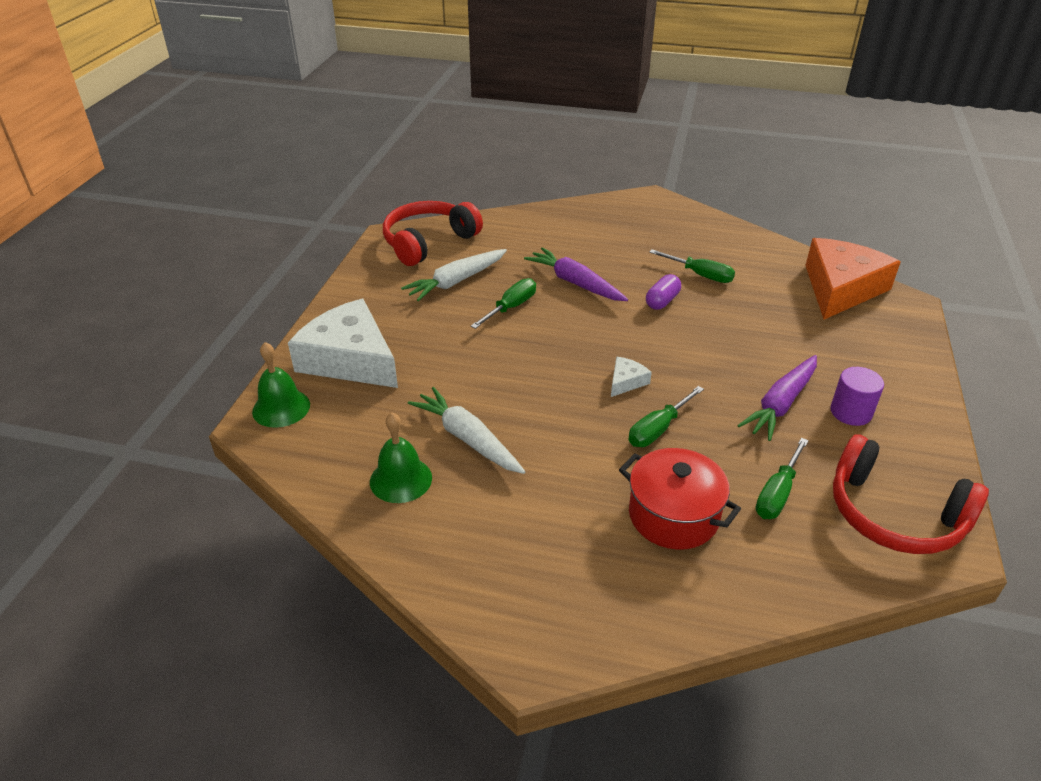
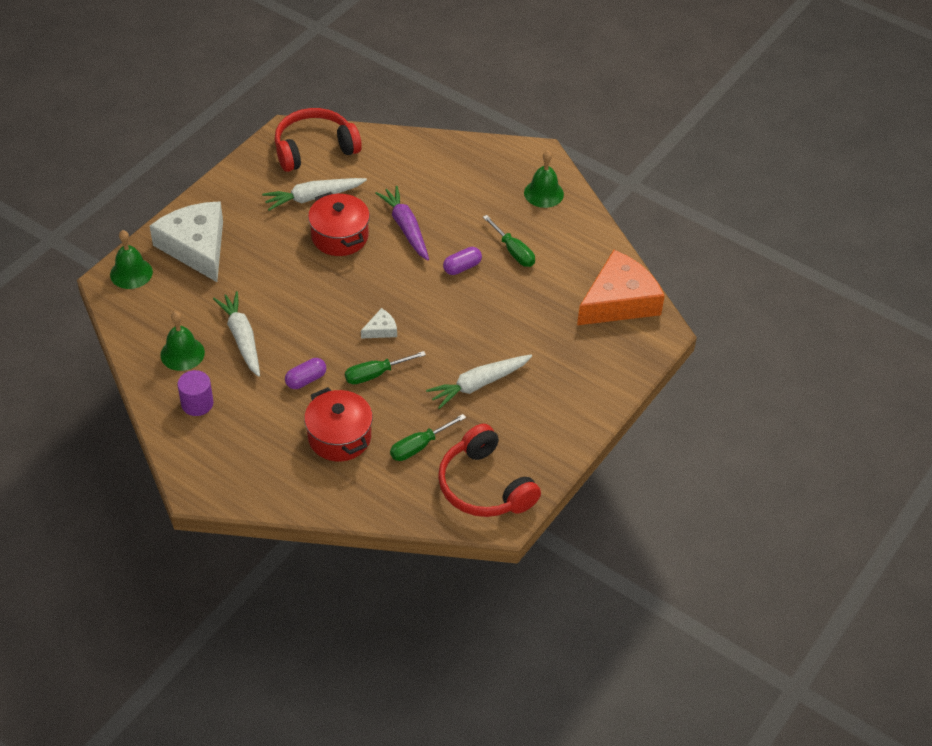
camera: 20 degrees right, 10 degrees up
(511, 307) = (340, 236): green screwdriver -> red pot
(580, 461) = (306, 380): none -> purple capsule
(684, 224) = (543, 193): none -> green bell
(781, 404) = (478, 384): purple carrot -> white carrot
(851, 412) = (524, 407): purple cylinder -> purple cylinder (197, 403)

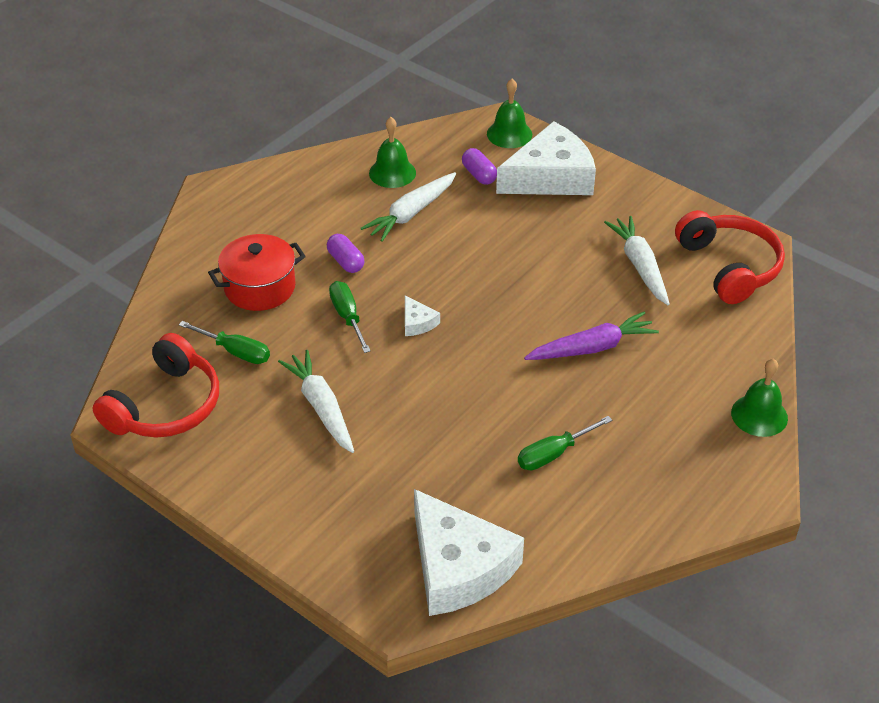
camera: 95 degrees right, 5 degrees down
(197, 403) = (322, 185): purple cylinder -> none
(242, 338) = (411, 213): white carrot -> white carrot turned 150 degrees clockwise
(340, 236) = (573, 288): red pot -> none
(419, 446) = (235, 352): green screwdriver -> green screwdriver turned 150 degrees clockwise
(462, 267) = (522, 400): purple capsule -> purple capsule (479, 175)
(484, 486) = (165, 406): red headphones -> red headphones turned 150 degrees clockwise
(543, 193) = (673, 495): green bell -> green bell (759, 415)
(619, 301) = (458, 567): orange cheese -> white cheese

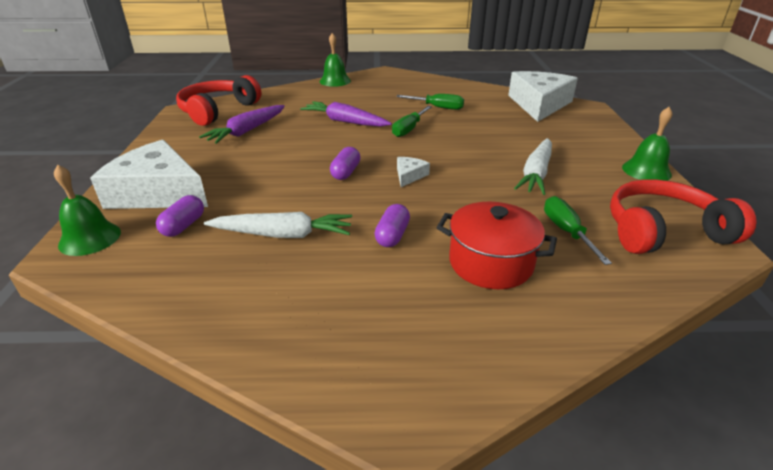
camera: 130 degrees left, 10 degrees down
(348, 317) = (449, 203): green screwdriver -> green screwdriver (409, 129)
(392, 173) = (223, 278): green bell -> green bell (646, 170)
(469, 287) = (345, 172): none -> purple capsule
(640, 266) = (247, 131): white carrot -> purple carrot

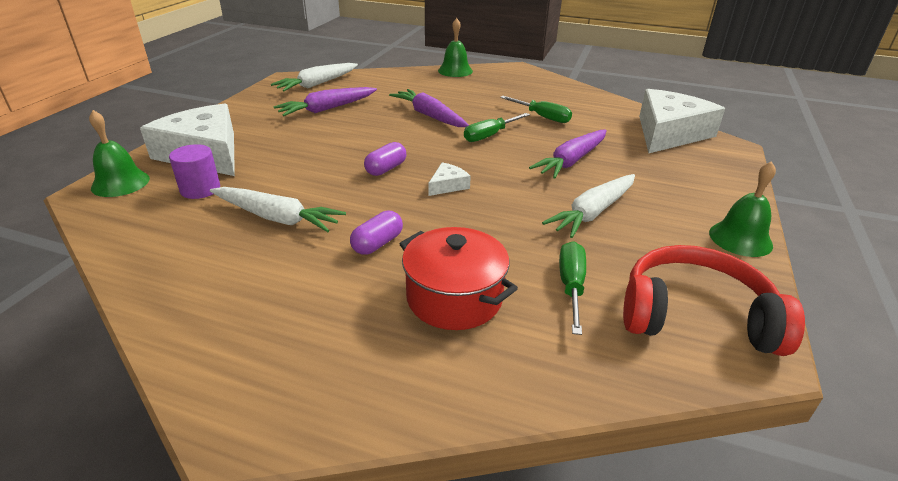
camera: 20 degrees right, 0 degrees up
(183, 226) = (200, 189): purple capsule -> purple cylinder
(218, 110) = (317, 84): red headphones -> white carrot
(488, 138) = (571, 161): none -> purple carrot

